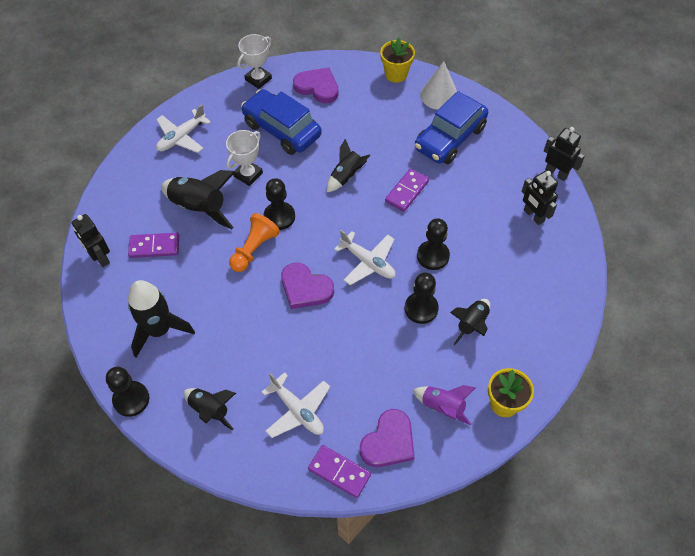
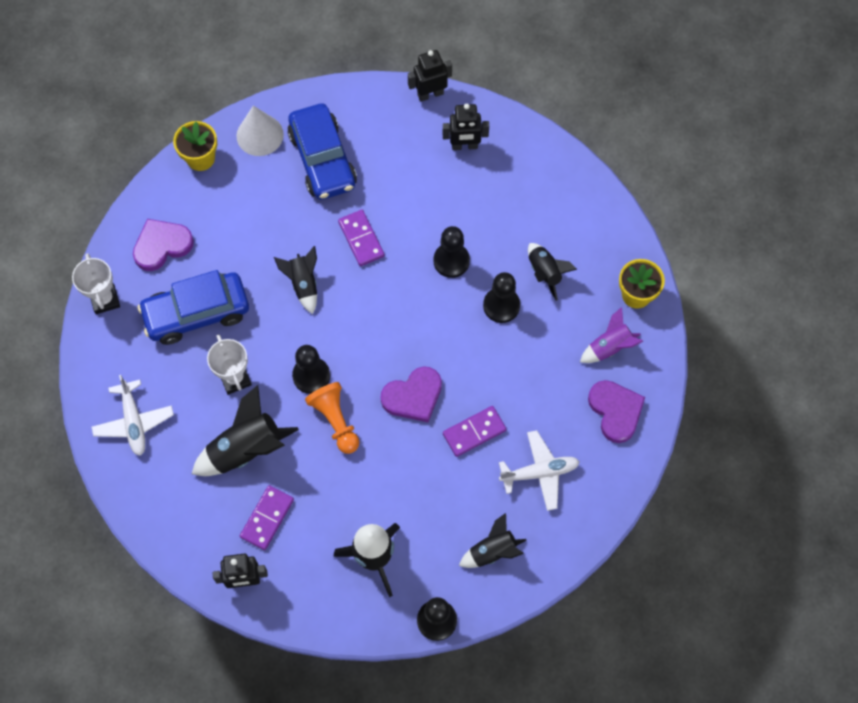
camera: 60 degrees left, 10 degrees up
(339, 472) = (619, 468): purple domino -> purple domino (474, 432)
(368, 262) = (420, 323): white plane -> none

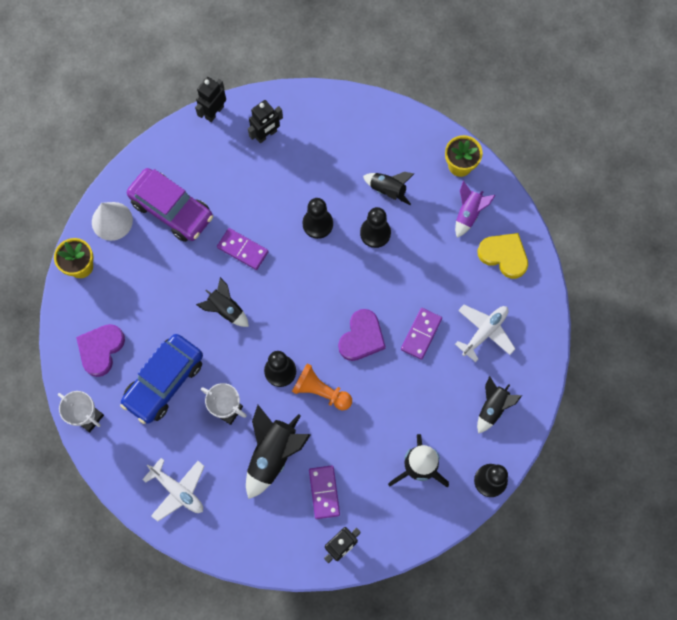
camera: 35 degrees left, 5 degrees up
(322, 159) = (172, 210): blue car -> purple car
(615, 411) = (504, 255): purple heart -> yellow heart

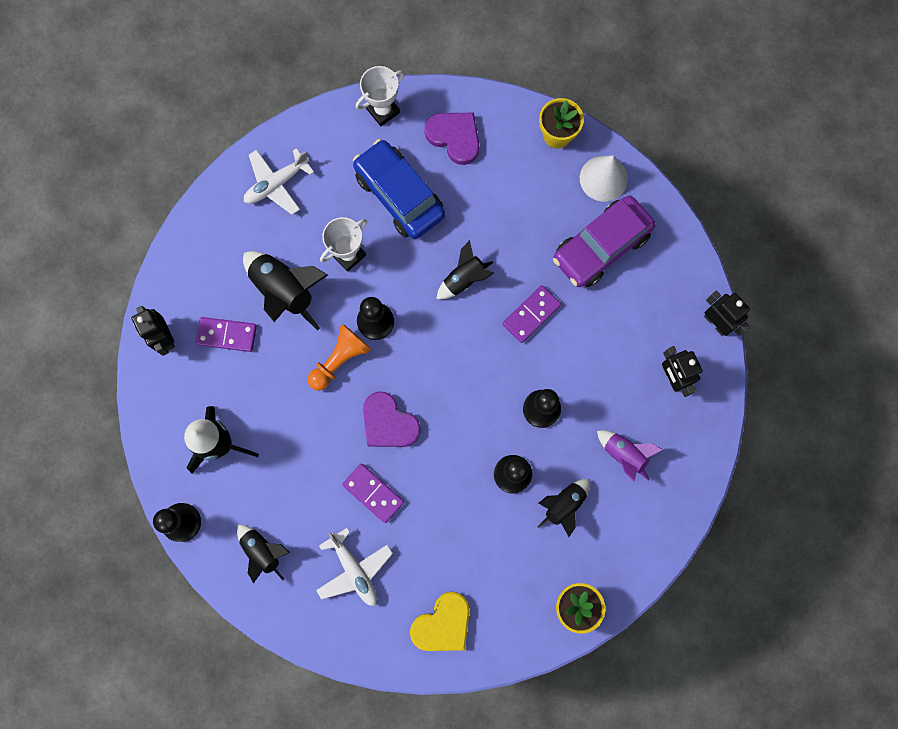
camera: 105 degrees right, 5 degrees up
(468, 213) = (508, 596): purple rocket -> purple rocket (624, 454)

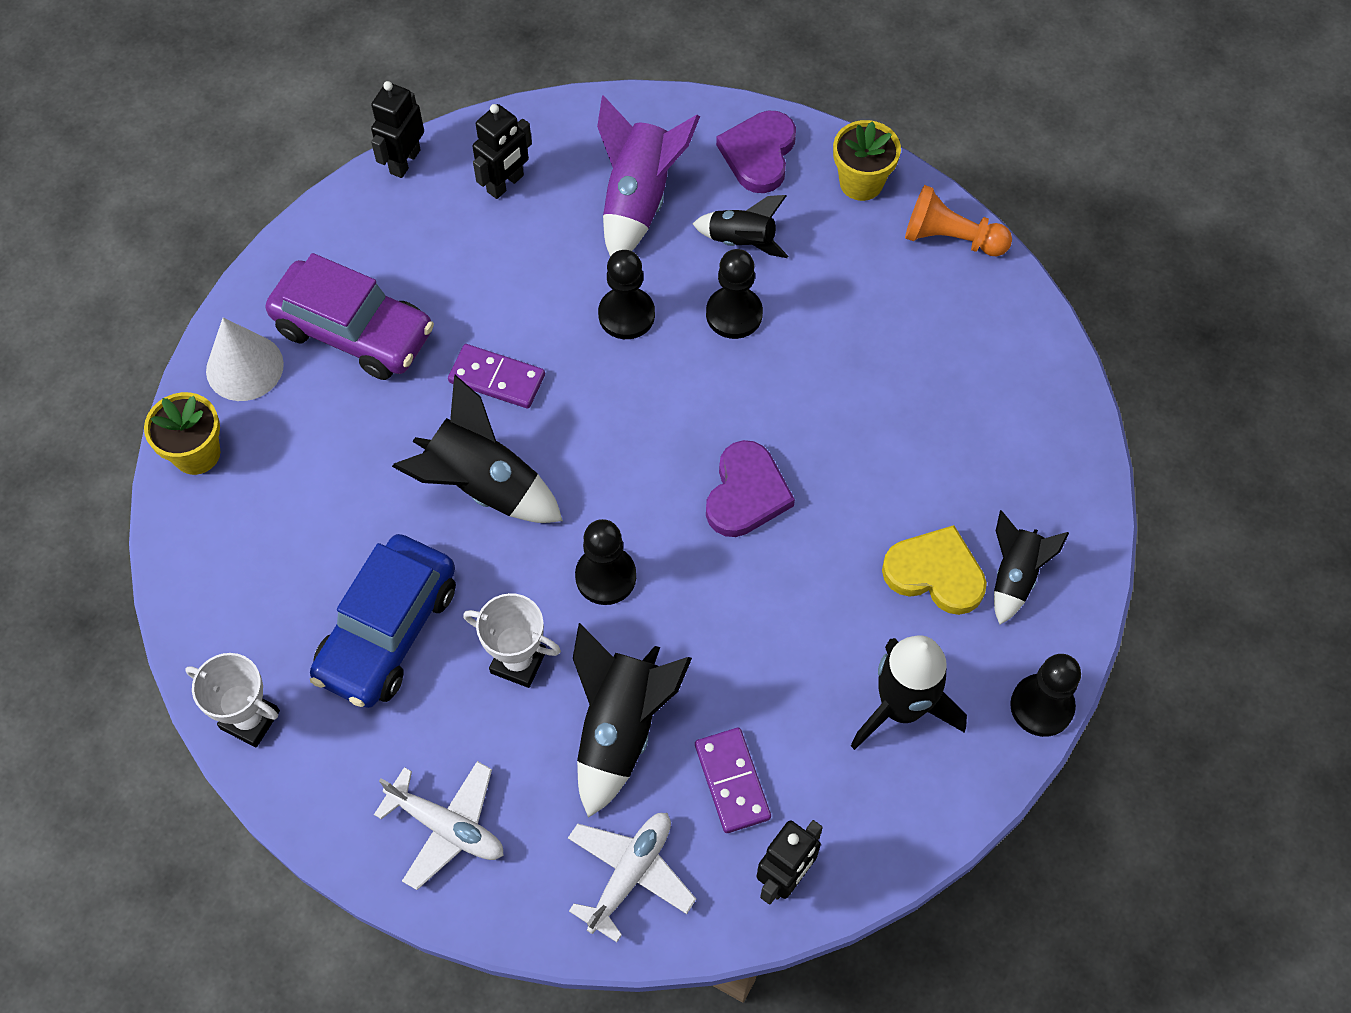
camera: 115 degrees left, 15 degrees down
(339, 360) = (689, 600): orange pawn -> orange pawn (951, 238)
(354, 570) = (969, 449): white plane -> white plane (630, 874)
(373, 493) = (854, 470): purple domino -> none
(443, 624) = (973, 316): yellow heart -> yellow heart (935, 573)
(454, 137) = (256, 593): purple heart -> purple heart (759, 154)
(464, 279) = (483, 485): black rocket -> black rocket, size x1.61
(624, 454) = (638, 199): purple rocket -> purple rocket, size x1.61

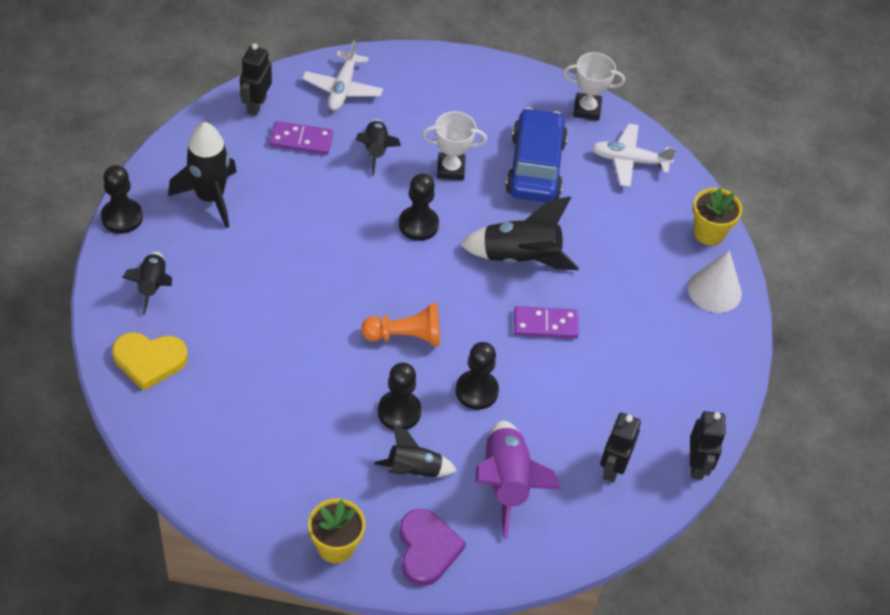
camera: 155 degrees right, 10 degrees down
(354, 331) = (658, 331): purple car -> none
(446, 827) = (452, 87): white plane -> white plane (629, 160)
(620, 728) = (376, 151): black rocket -> black rocket, size x0.62
(732, 781) = (301, 140): purple domino -> purple domino turned 45 degrees counterclockwise
(746, 493) = (347, 293): purple heart -> none
(935, 573) = (206, 275): yellow heart -> yellow heart (149, 360)
(951, 238) = (250, 517): orange pawn -> orange pawn (405, 336)

